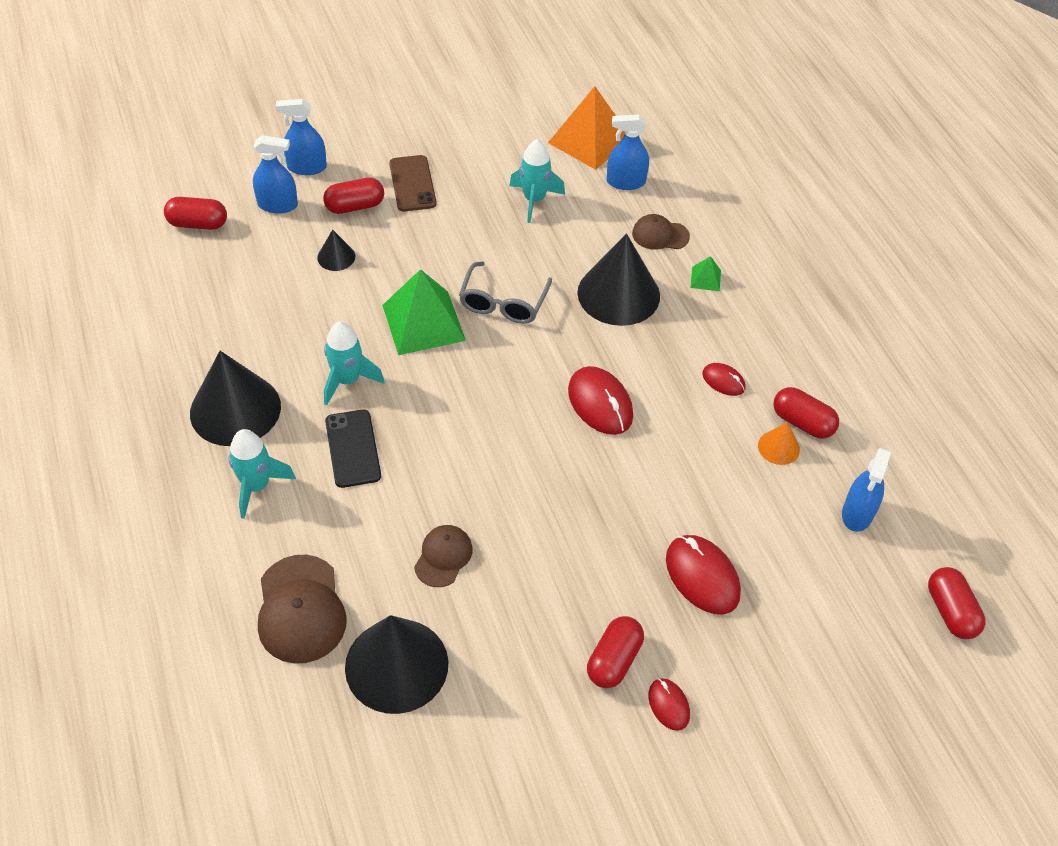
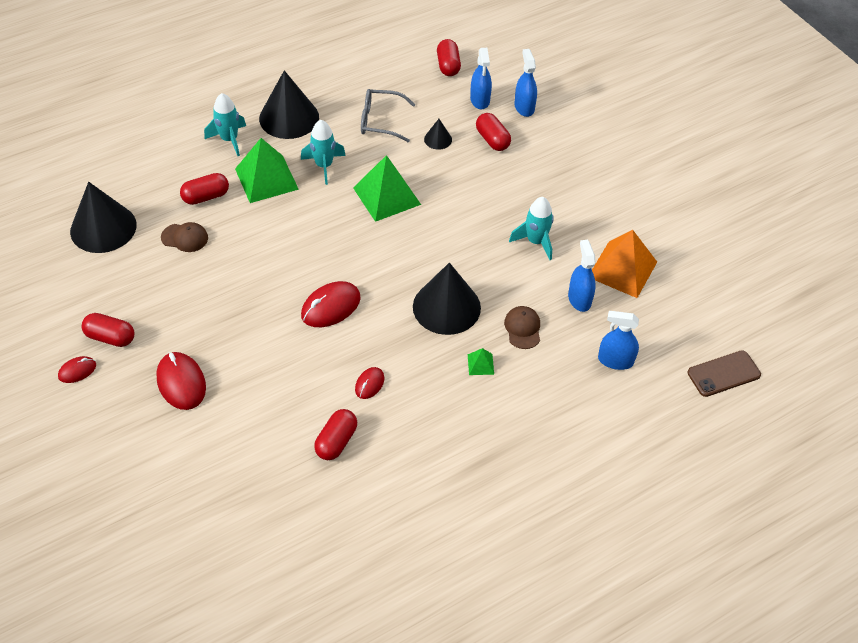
camera: 80 degrees right, 0 degrees up
(300, 609) = (140, 177): brown cap -> none
(353, 448) = (266, 179): black phone -> green pyramid
(412, 184) = (528, 167): brown phone -> brown phone (723, 374)
(503, 303) = (418, 237): grey glasses -> grey glasses (380, 121)
(702, 576) = (181, 382): red mouse -> red mouse turned 75 degrees counterclockwise
(778, 447) = (308, 425): orange cone -> none
(857, 513) = (249, 483): blue spray bottle -> blue spray bottle (615, 360)
(950, 611) = (162, 551): red capsule -> red capsule (206, 197)

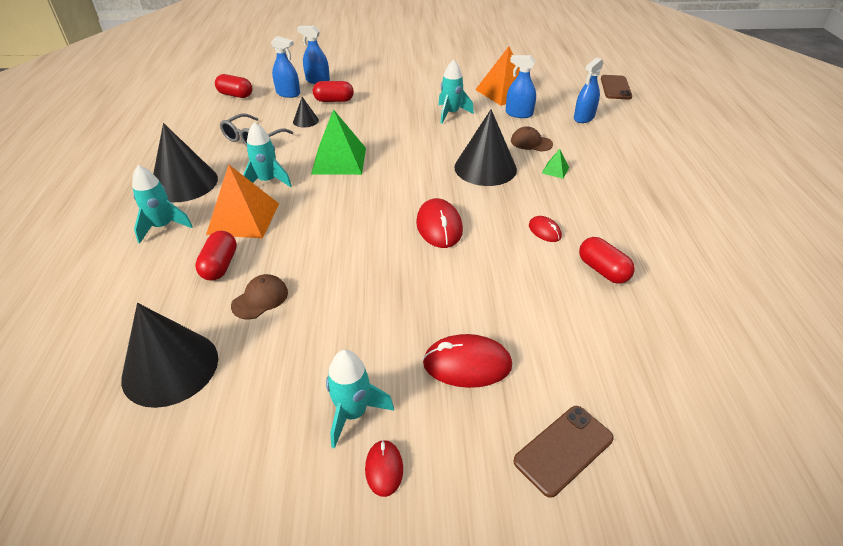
camera: 60 degrees left, 10 degrees down
(110, 337) = (353, 413): red capsule -> turquoise rocket
(132, 461) = (563, 450): none -> brown phone
(266, 179) = (243, 218): green pyramid -> orange pyramid

